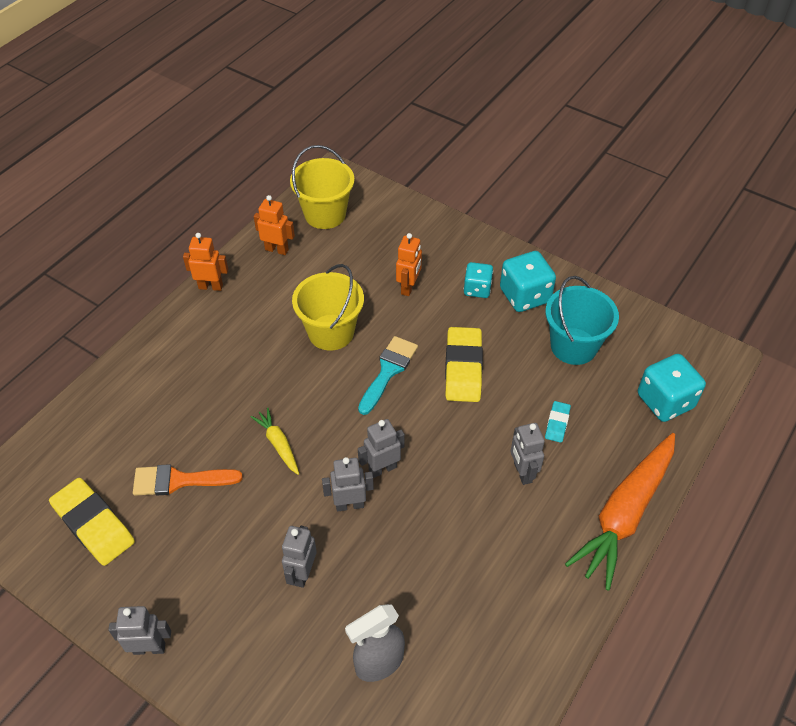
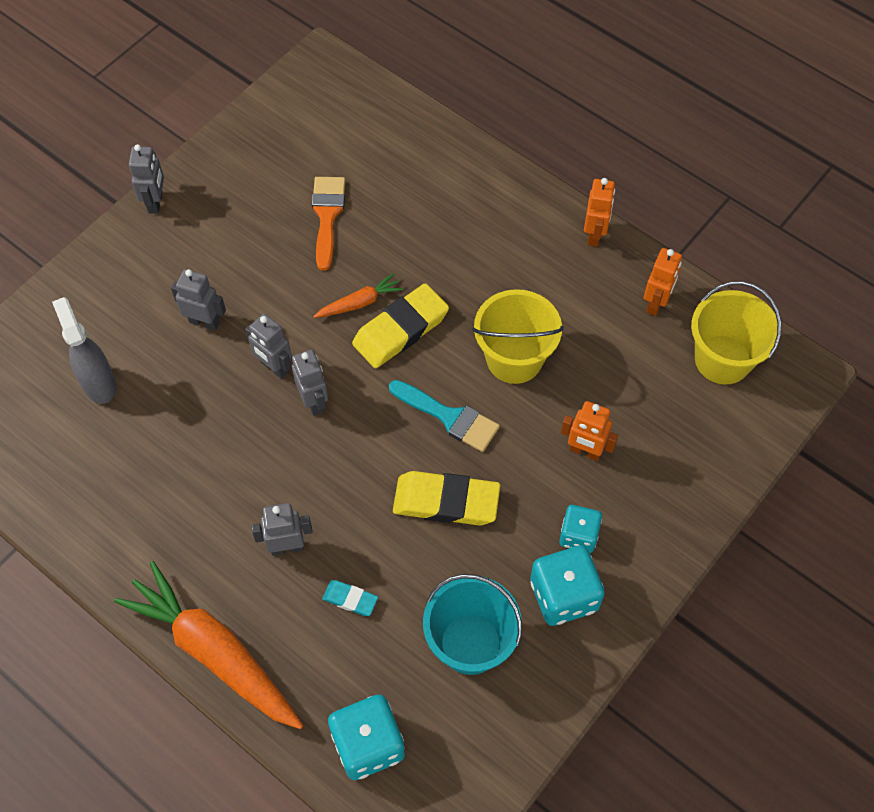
camera: 95 degrees right, 10 degrees up
(93, 524) = (289, 151): yellow eraser -> yellow eraser (401, 330)
(278, 444) = (359, 303): yellow carrot -> orange carrot
(349, 505) = (274, 367): grey robot -> grey robot turned 135 degrees clockwise

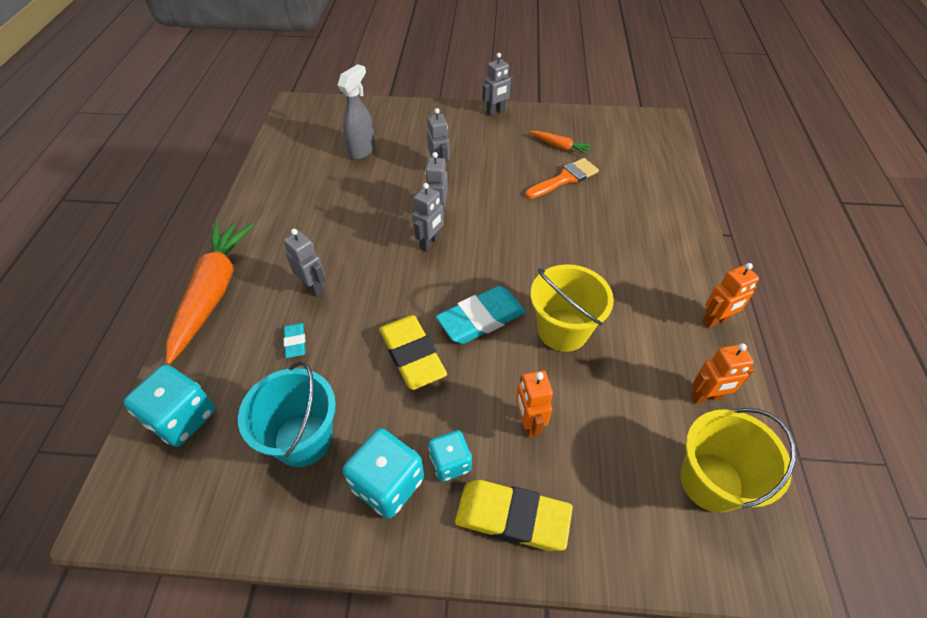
camera: 55 degrees right, 10 degrees down
(359, 303) = (521, 225): orange carrot -> orange carrot (559, 146)
(401, 330) = (522, 255): yellow eraser -> yellow eraser (512, 517)
(449, 417) = (481, 319): turquoise brush -> turquoise eraser

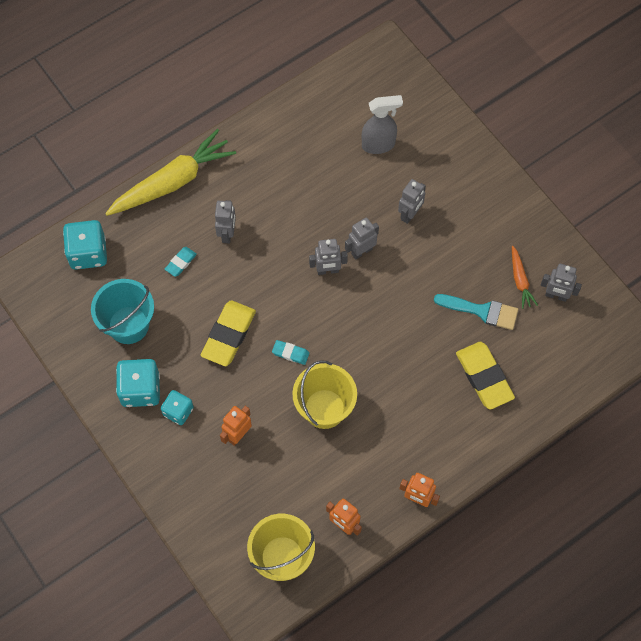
camera: 50 degrees right, 15 degrees up
(213, 293) = (172, 182): orange carrot -> yellow carrot
(481, 319) = (290, 353): turquoise eraser -> turquoise eraser, size x0.50
(496, 112) = (521, 200): grey robot -> grey robot (556, 295)
(512, 517) = (174, 465): yellow eraser -> yellow eraser (484, 377)
(565, 178) = (482, 311): orange brush -> turquoise brush

